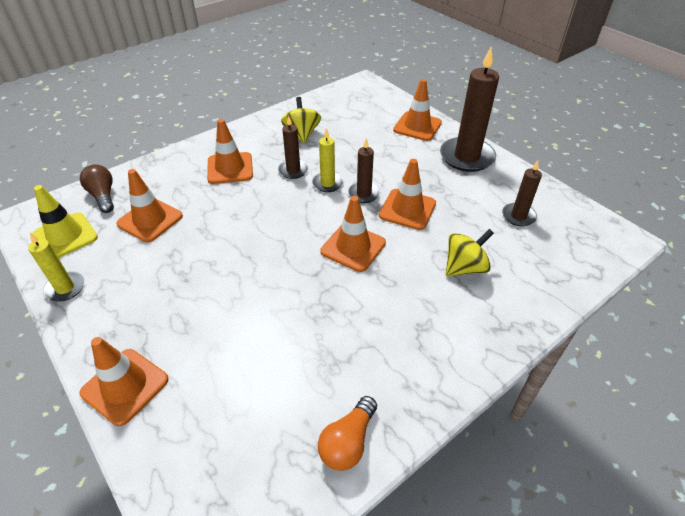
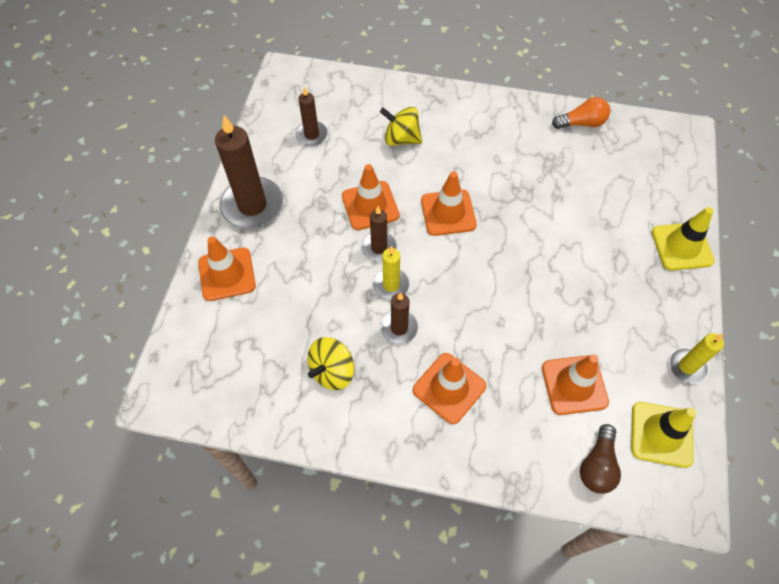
camera: 130 degrees left, 15 degrees up
(125, 386) = (682, 246): orange traffic cone -> yellow traffic cone

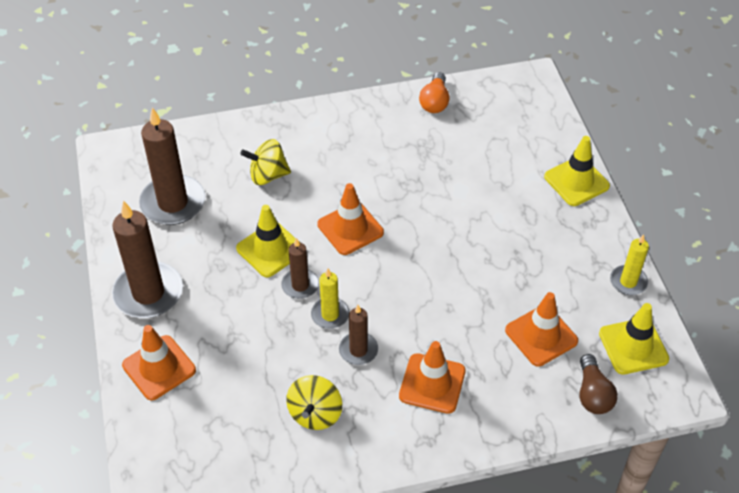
camera: 25 degrees left, 10 degrees down
(311, 135) = (173, 203): brown candle -> brown candle, size x1.85
(370, 206) = (270, 249): orange traffic cone -> yellow traffic cone
(581, 123) = (434, 102): orange light bulb -> orange light bulb turned 135 degrees clockwise

